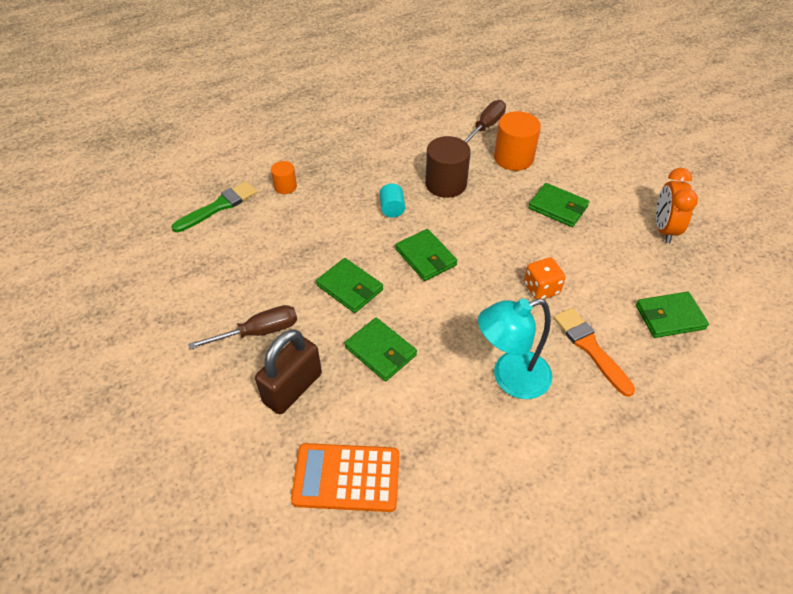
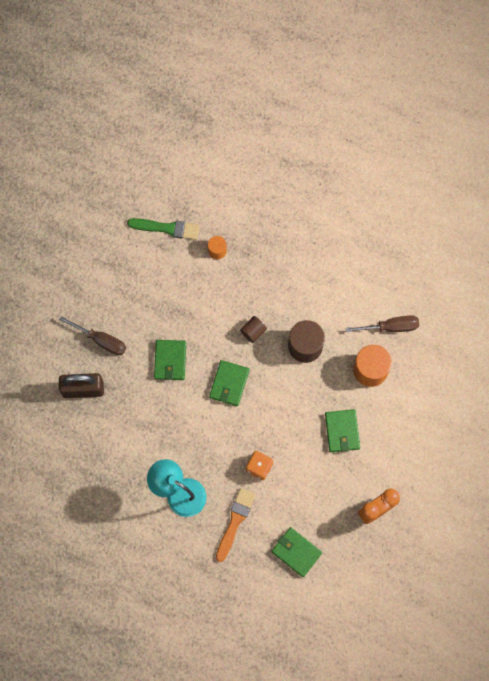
camera: 50 degrees right, 25 degrees up
(346, 477) = (58, 456): orange calculator -> none
(380, 351) = (141, 413): green wallet -> none
(392, 209) = (253, 331): turquoise cylinder -> brown cylinder

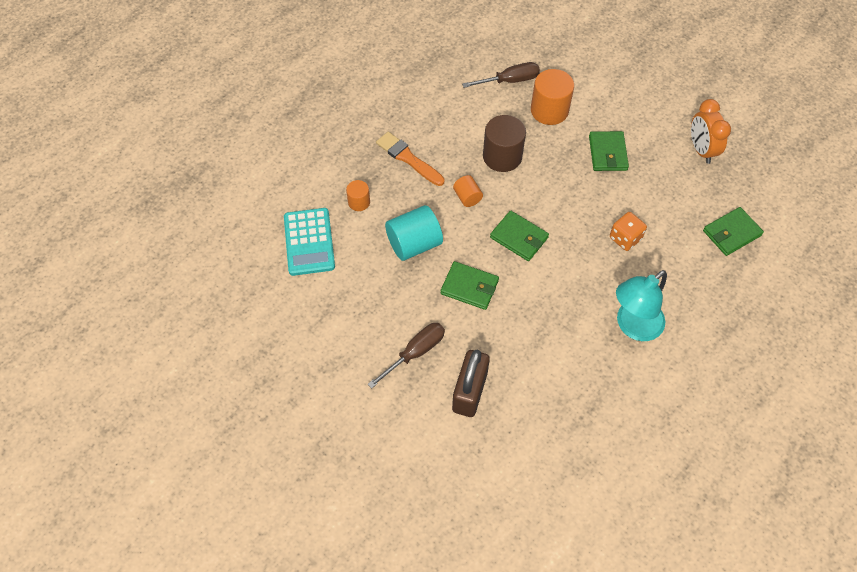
camera: 70 degrees left, 15 degrees down
(167, 228) = (309, 242): green brush -> turquoise calculator
(194, 306) = (414, 244): none -> turquoise cylinder
(235, 521) = (682, 280): orange brush -> orange brush (408, 158)
(253, 331) = (467, 197): brown cylinder -> orange cylinder
(342, 431) = (607, 153): green wallet -> green wallet turned 75 degrees clockwise
(391, 327) = (510, 81): brown screwdriver -> brown screwdriver turned 60 degrees clockwise

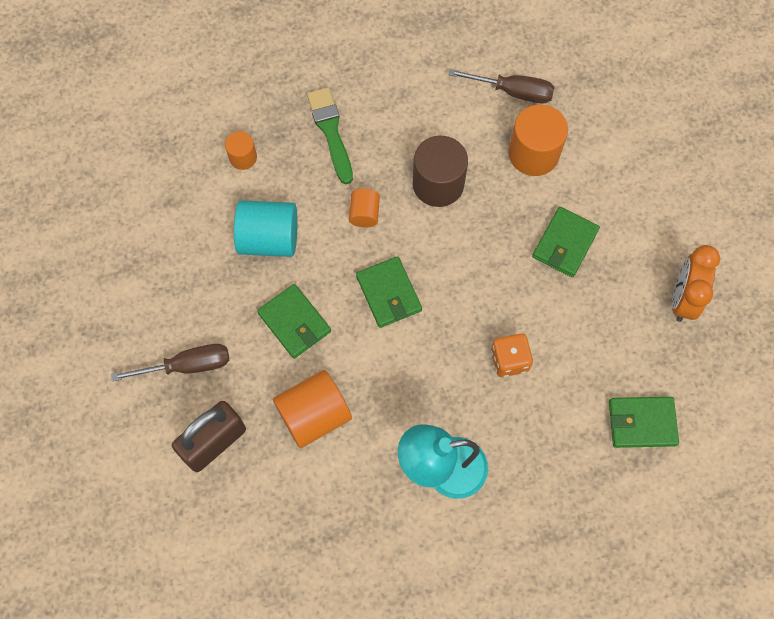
camera: 30 degrees right, 10 degrees up
(309, 242) = (161, 177): turquoise calculator -> none
(408, 158) = (330, 131): orange brush -> green brush
(525, 338) = (314, 415): none -> orange cylinder

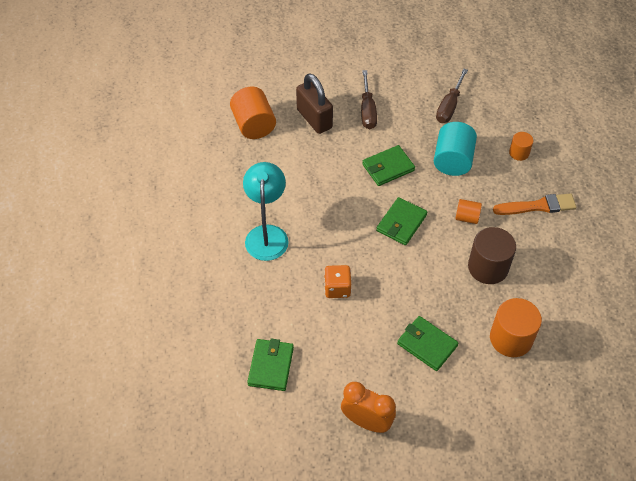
camera: 100 degrees right, 15 degrees down
(314, 415) = (321, 170): orange cylinder -> orange cylinder (254, 125)
(330, 131) = (538, 206): green brush -> orange brush
(389, 293) = (401, 223): green wallet -> green wallet turned 45 degrees counterclockwise
(514, 92) = (571, 335): brown screwdriver -> brown screwdriver (449, 107)

